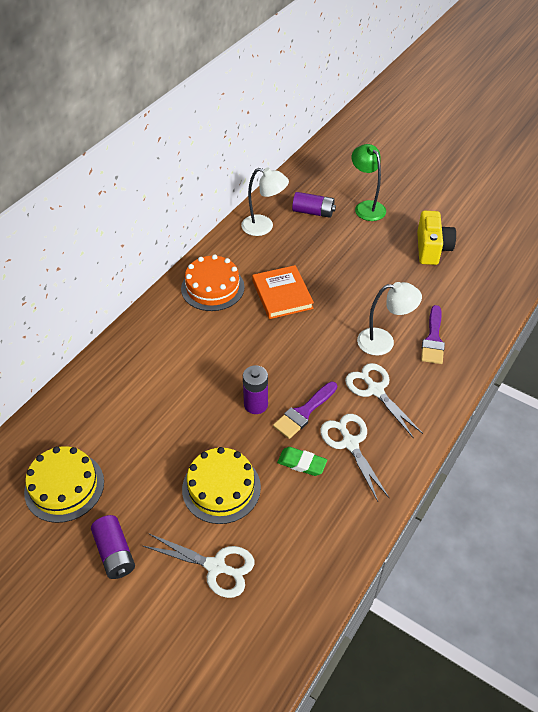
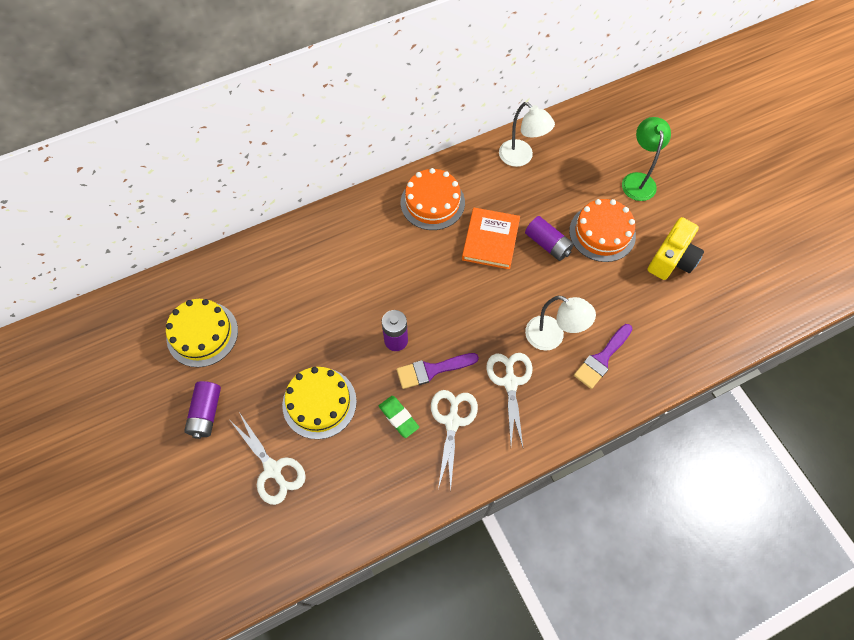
camera: 30 degrees right, 15 degrees up
(313, 212) = (580, 162): purple battery -> purple battery (547, 244)
(367, 253) = (602, 233): none -> orange cake

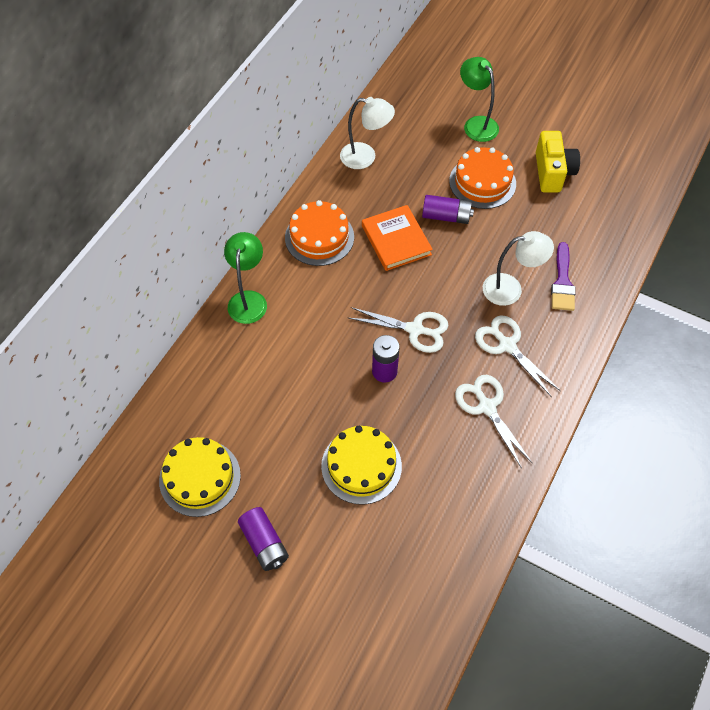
camera: 35 degrees left, 5 degrees down
(273, 469) = (368, 548): white scissors -> white scissors (415, 329)
(341, 220) = (248, 299): none -> green lamp
(398, 417) = (440, 433): green eraser -> none
(432, 370) = (436, 376): purple brush -> none

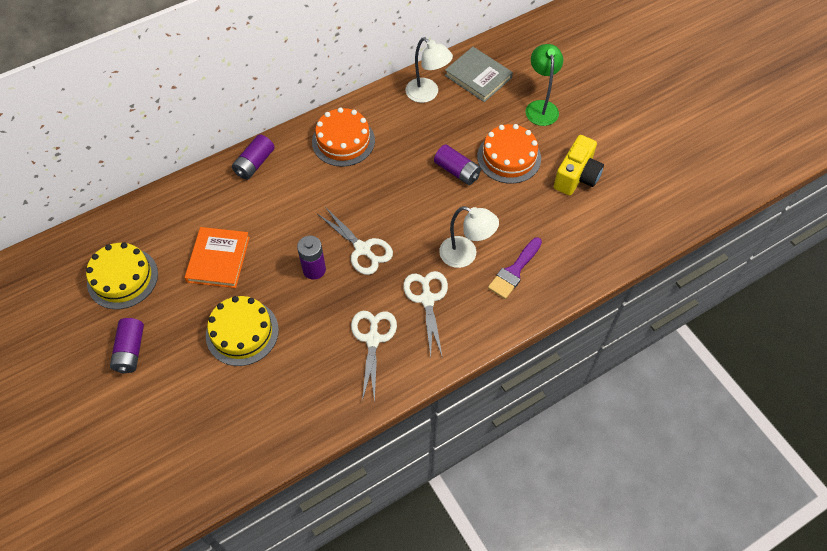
camera: 30 degrees right, 0 degrees up
(248, 299) = (254, 163): green lamp -> purple battery
(396, 240) = (401, 171): orange book -> orange book (218, 259)
(400, 120) = (478, 76): none -> grey book

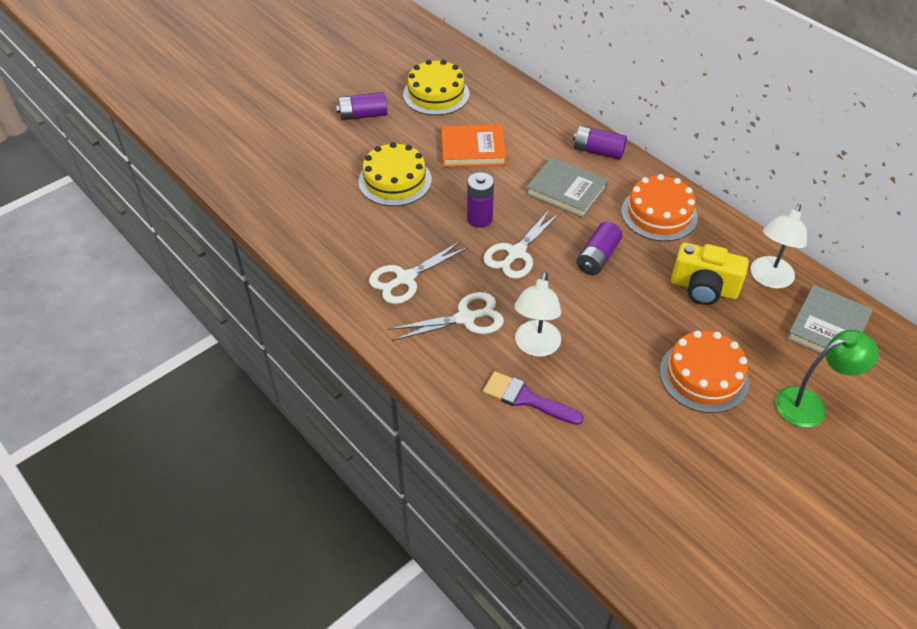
camera: 80 degrees right, 10 degrees down
(297, 197) = (566, 190): none -> grey book
(373, 339) = (405, 279): white scissors -> white scissors turned 150 degrees clockwise
(457, 171) = (658, 324): purple battery -> purple battery (597, 257)
(576, 176) = (704, 458): yellow camera -> yellow camera (703, 288)

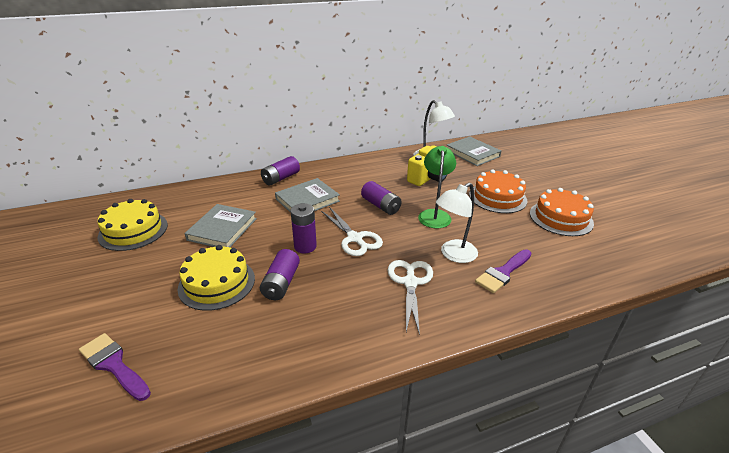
camera: 70 degrees left, 15 degrees down
(286, 168) = (114, 365): none -> purple brush
(363, 115) = (104, 282): purple battery -> purple battery (281, 283)
(405, 279) = (346, 307): white scissors -> none
(473, 149) = (222, 229): orange book -> grey book
(535, 347) = (453, 255): white lamp -> white lamp turned 105 degrees clockwise
(659, 214) = (357, 174): orange cake -> orange cake (561, 218)
(810, 404) = (525, 173): green lamp -> green lamp (434, 215)

